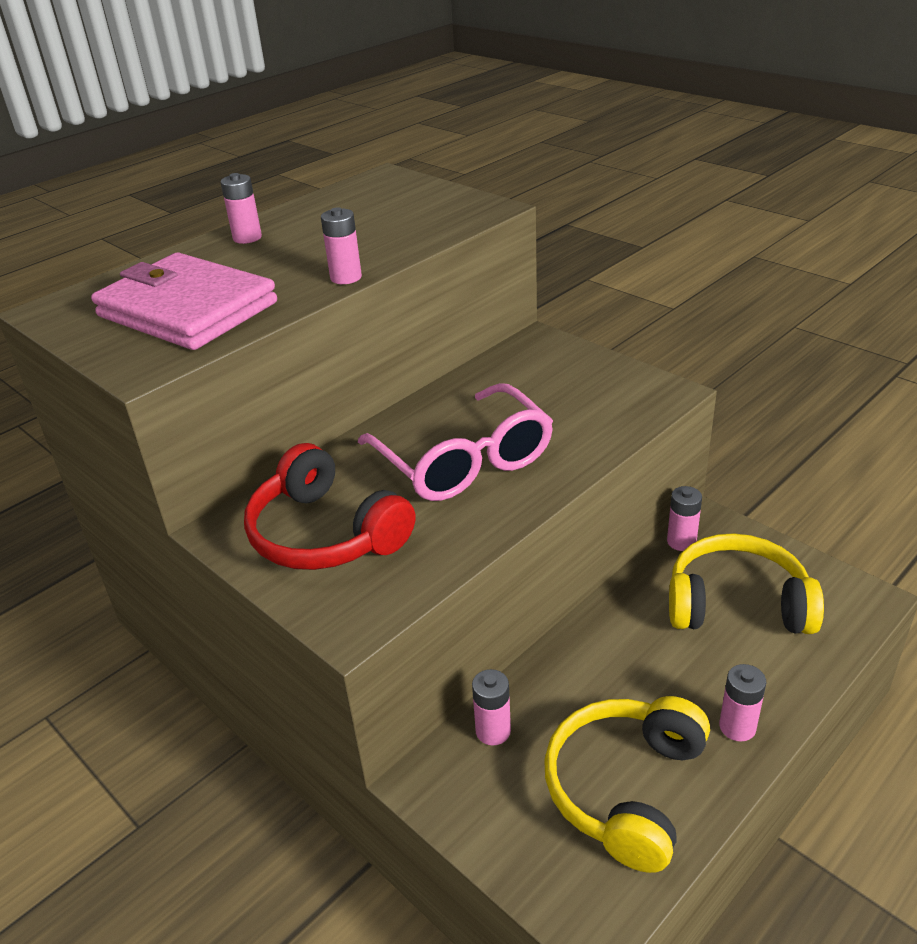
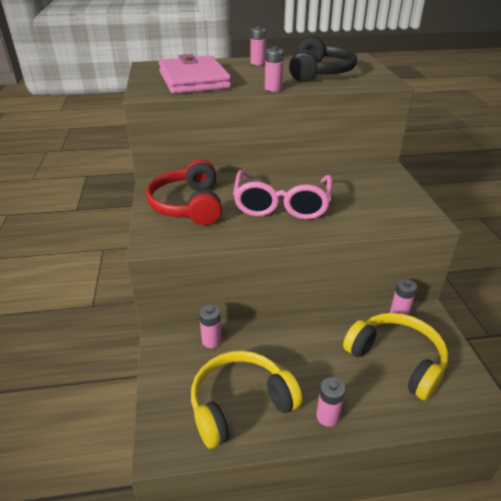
camera: 35 degrees right, 0 degrees up
(374, 223) = (320, 73): none -> black headphones

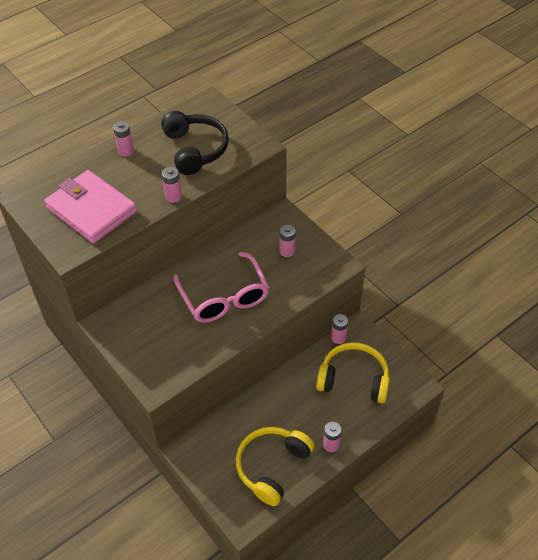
camera: 30 degrees left, 15 degrees up
(188, 205) = (150, 333): red headphones -> none
(211, 340) = (220, 430): pink battery -> pink battery (287, 251)

